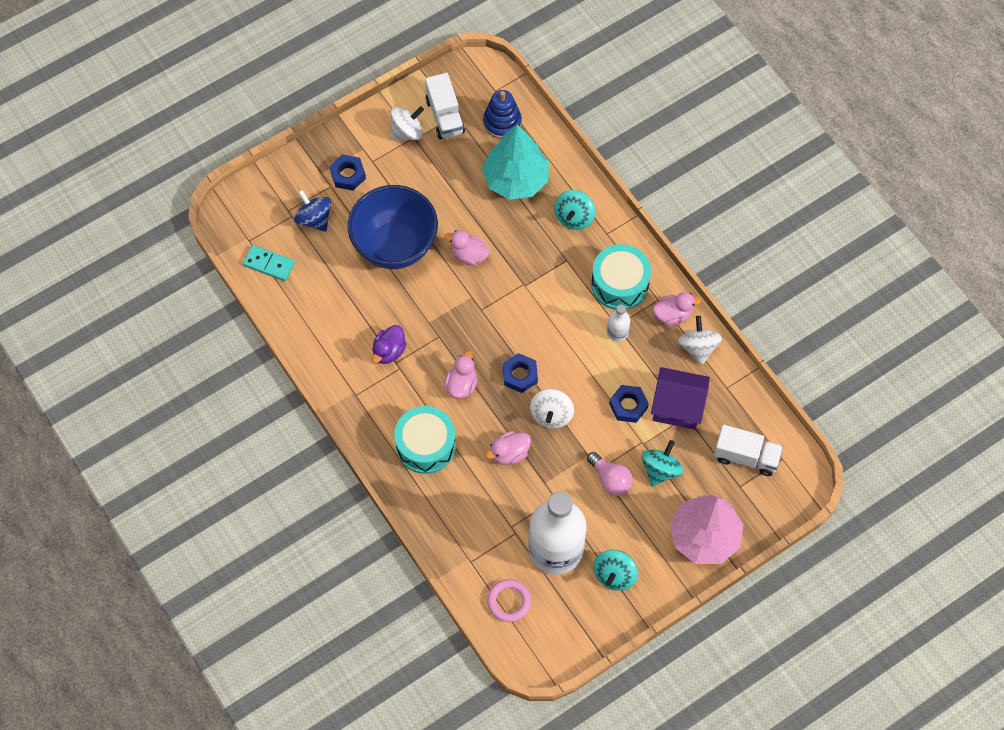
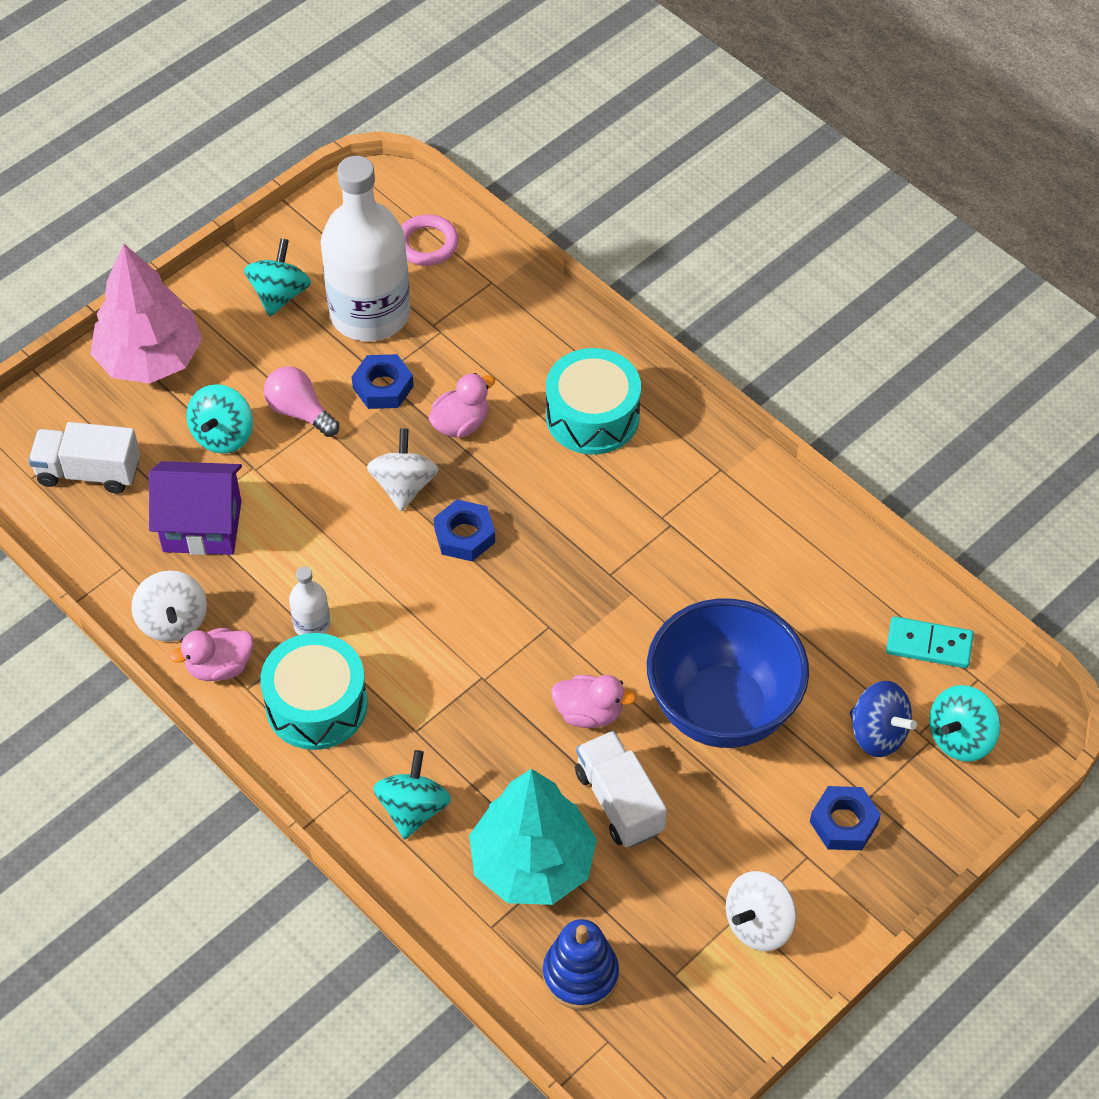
camera: 170 degrees right, 10 degrees down
(271, 209) = (960, 738): none -> turquoise spinning top
(389, 351) = (686, 539): purple duck -> none
(445, 116) = (694, 969): white truck -> white truck (619, 802)
(461, 384) = (556, 508): pink duck -> none
(628, 406) = (282, 516): blue nut -> blue nut (383, 387)

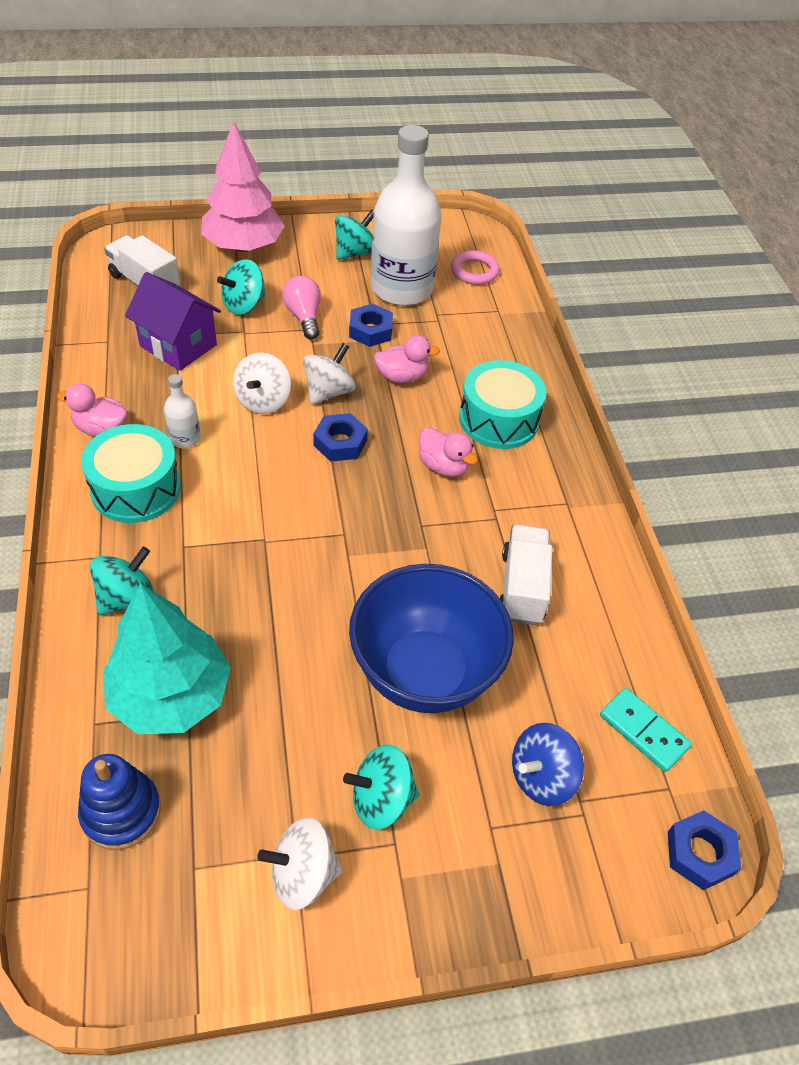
camera: 30 degrees right, 5 degrees down
(173, 621) = (102, 387): white spinning top -> white spinning top (263, 401)
(589, 713) = (318, 611): pink duck -> pink duck (443, 466)
(619, 802) = (280, 692): white truck -> white truck (522, 587)
(844, 823) = (451, 835): blue nut -> blue nut (700, 853)
(878, 733) = (541, 777): blue spinning top -> blue spinning top turned 75 degrees clockwise
(960, 738) = (615, 830): turquoise spinning top -> turquoise spinning top (381, 800)

